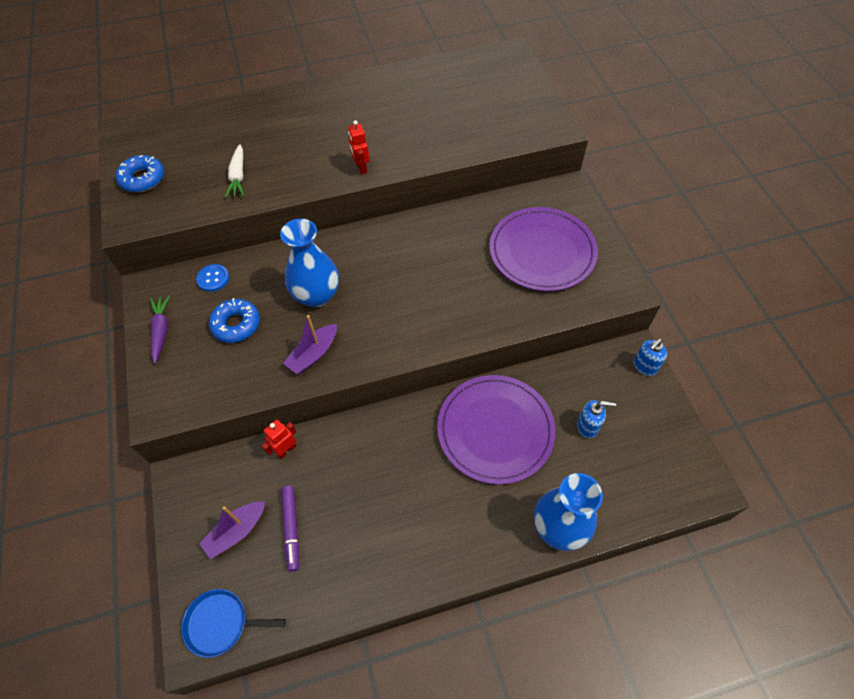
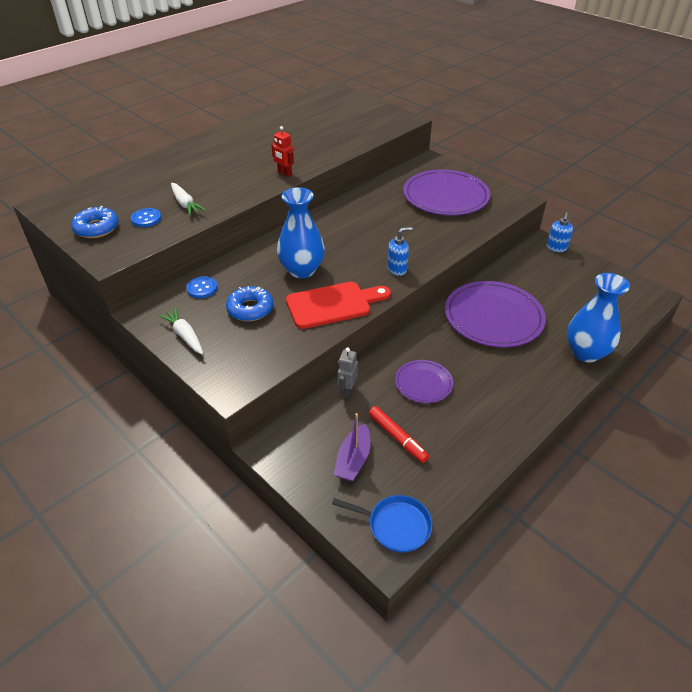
camera: 30 degrees left, 15 degrees down
(161, 331) = (184, 335): purple carrot -> white carrot
(191, 183) = (146, 219): none -> blue button
(221, 623) = (395, 525): blue pan -> blue pan turned 135 degrees counterclockwise
(286, 450) = (347, 390): red robot -> grey robot
(291, 529) = (397, 437): purple marker -> red marker
(313, 354) = (333, 304): purple boat -> red cutting board
(361, 478) = (423, 383): none -> purple plate
(587, 426) = (551, 292): blue soap dispenser -> blue soap dispenser (397, 269)

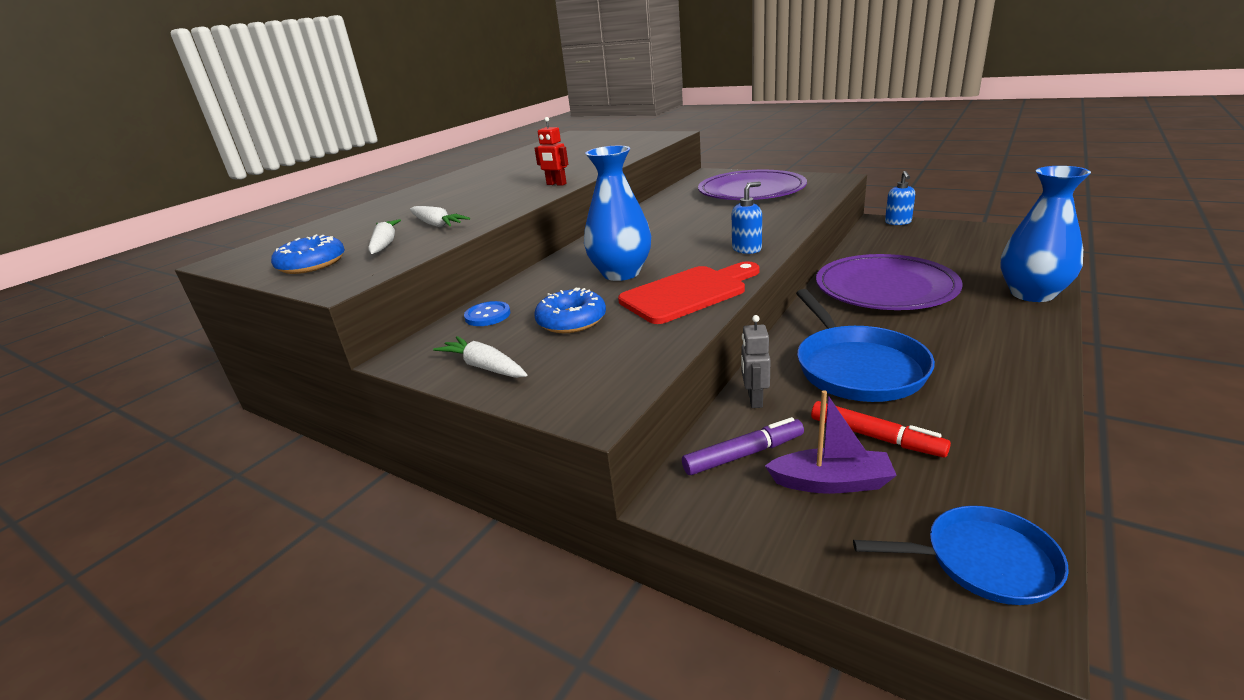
camera: 10 degrees left, 15 degrees down
(146, 219) = (385, 244): blue button -> white carrot
(318, 428) = (743, 454): none -> purple marker
(353, 460) = (831, 482): purple boat -> purple boat turned 90 degrees counterclockwise
(423, 383) = (856, 367): purple plate -> blue pan

